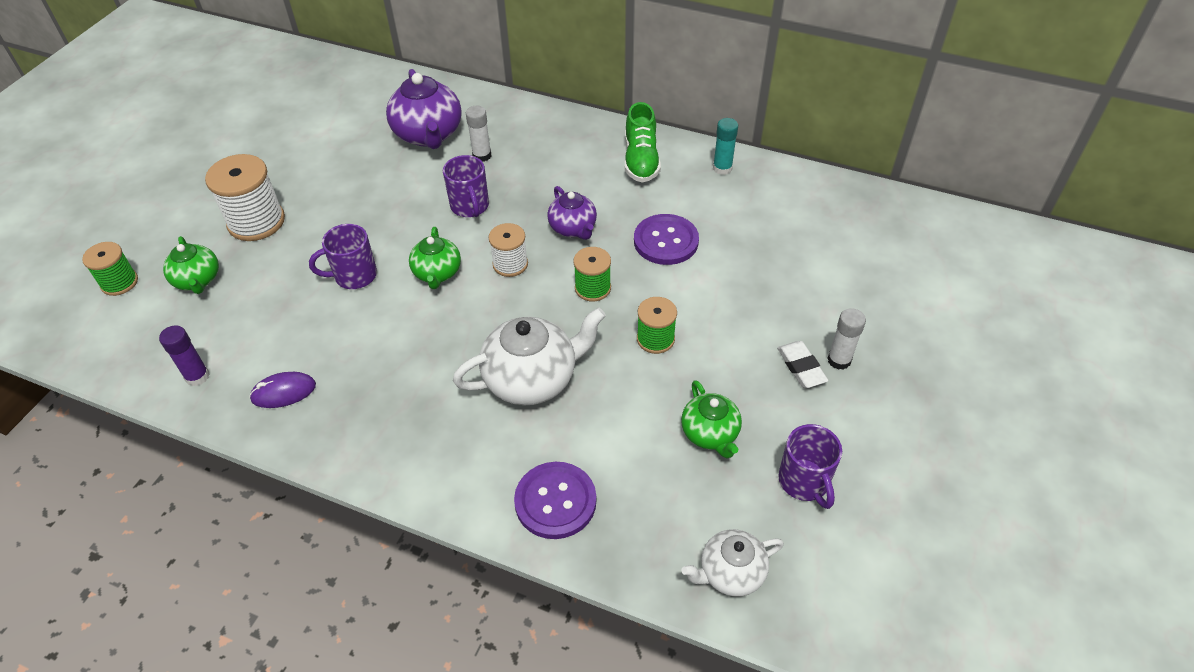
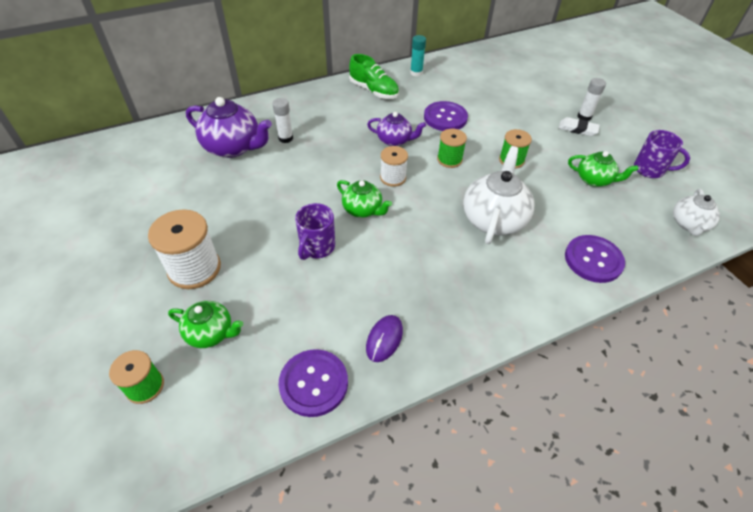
camera: 50 degrees left, 0 degrees up
(197, 376) = (313, 383): purple glue stick -> purple button
(470, 206) = (323, 166): purple mug -> none

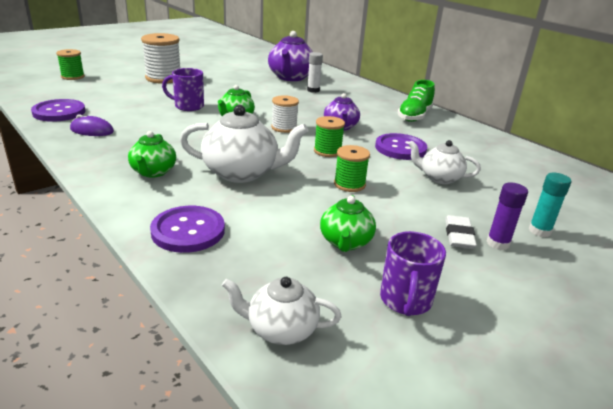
camera: 75 degrees right, 20 degrees down
(211, 333) = (108, 86): green teapot -> green teapot (153, 172)
(416, 73) = (471, 133): turquoise glue stick -> turquoise glue stick (539, 231)
(498, 113) = (439, 178): none -> white teapot
(584, 117) = (498, 243): white glue stick -> purple glue stick

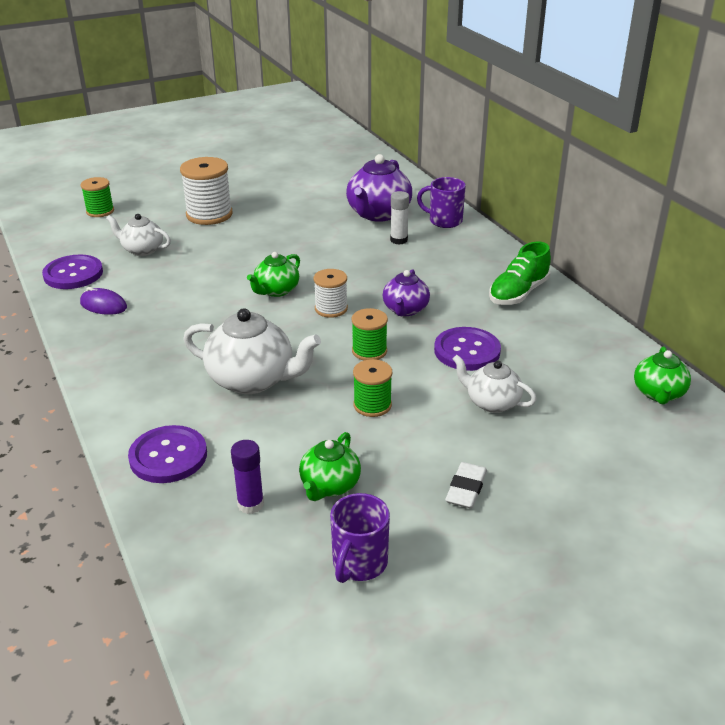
camera: 15 degrees right, 5 degrees up
(153, 172) = (155, 373): green teapot -> green teapot (658, 394)
(188, 106) = (224, 267): purple mug -> purple mug (444, 221)
(281, 329) = (219, 579): white teapot -> white teapot (142, 250)
(498, 243) = (507, 504): purple glue stick -> purple glue stick (250, 504)
(539, 231) = (572, 491): turquoise glue stick -> none

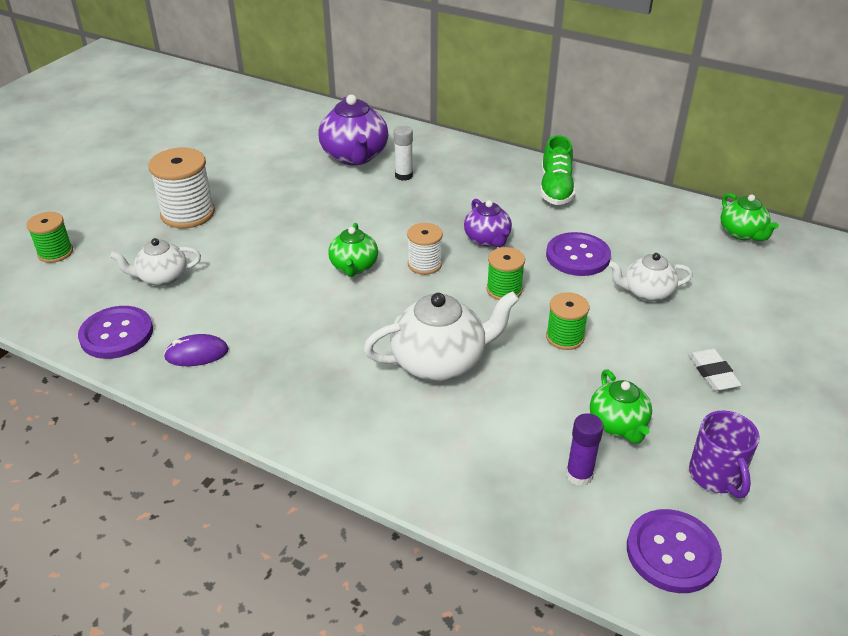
camera: 35 degrees left, 5 degrees up
(168, 456) = (457, 471): purple button -> purple button (672, 552)
(444, 221) = (420, 143): purple mug -> none

